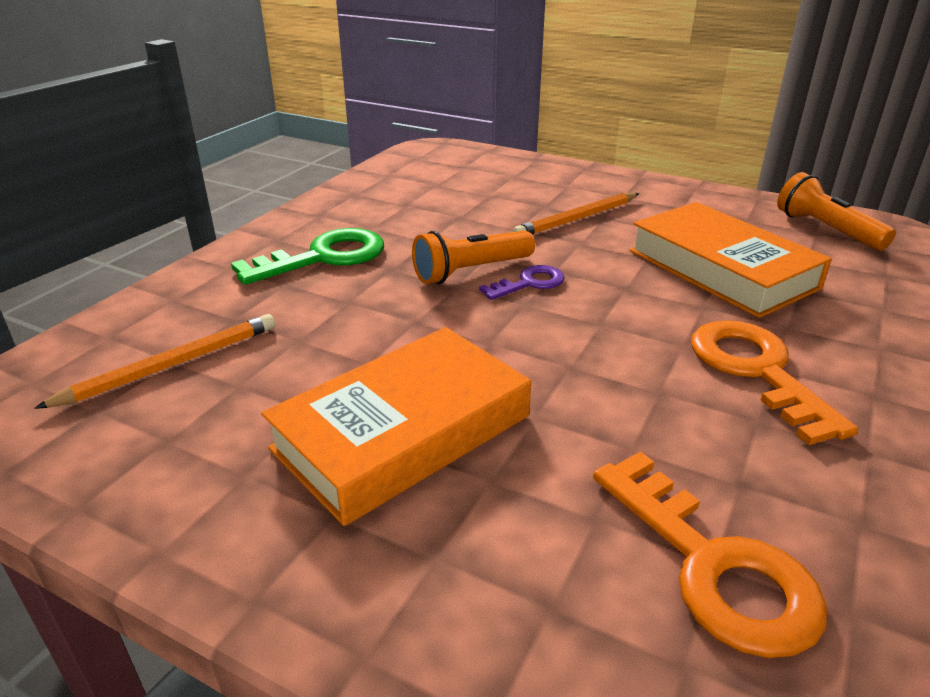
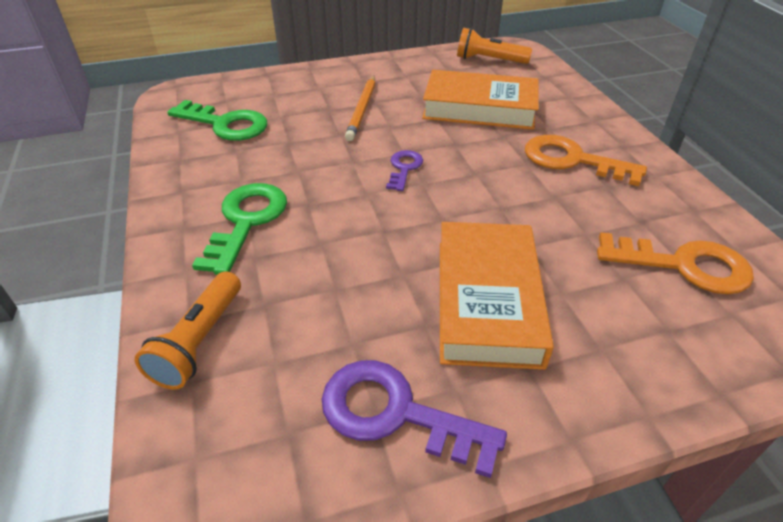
camera: 45 degrees left, 10 degrees up
(171, 365) = (282, 365): orange pencil -> none
(173, 456) = (396, 414): none -> purple key
(432, 183) = (225, 124): none -> green key
(471, 271) = (360, 178): orange flashlight -> orange flashlight (199, 341)

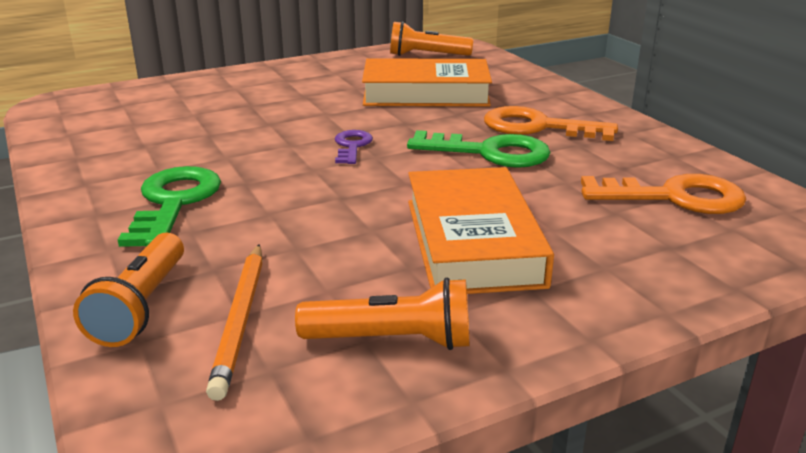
camera: 10 degrees left, 15 degrees down
(225, 124) = (127, 125): green key -> green key (489, 152)
(362, 109) = (290, 102): orange pencil -> orange pencil (240, 320)
(396, 414) = (392, 340): purple key -> orange flashlight

